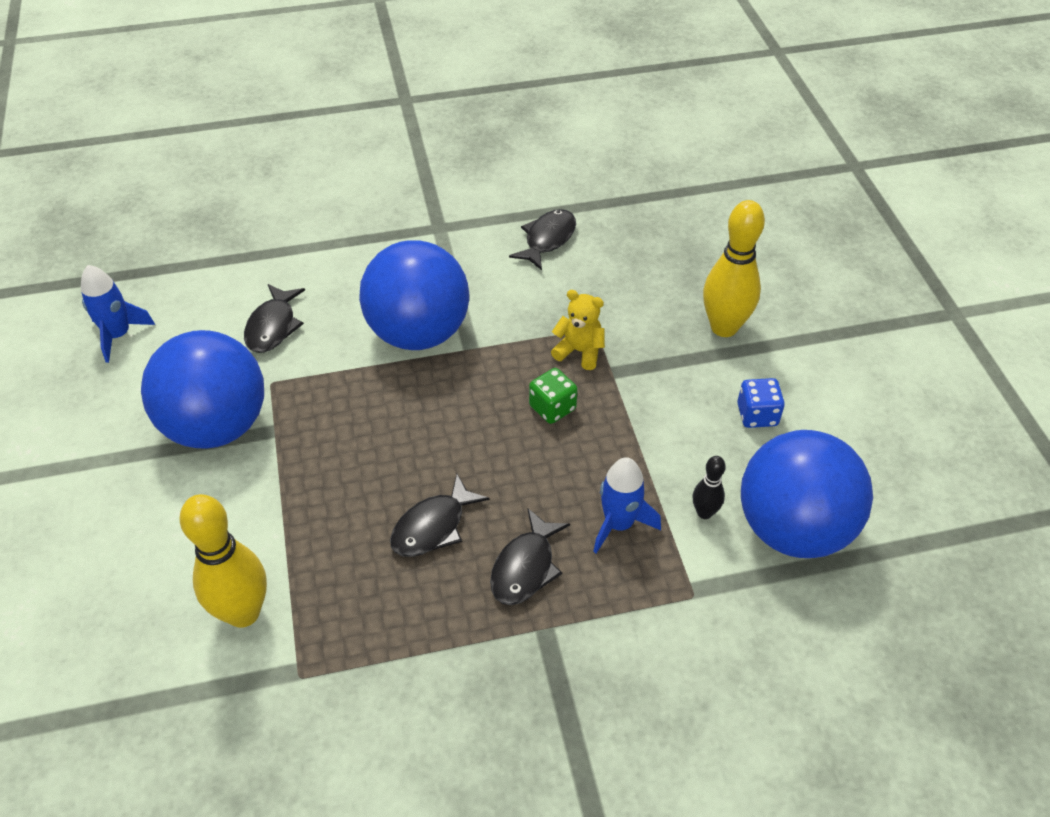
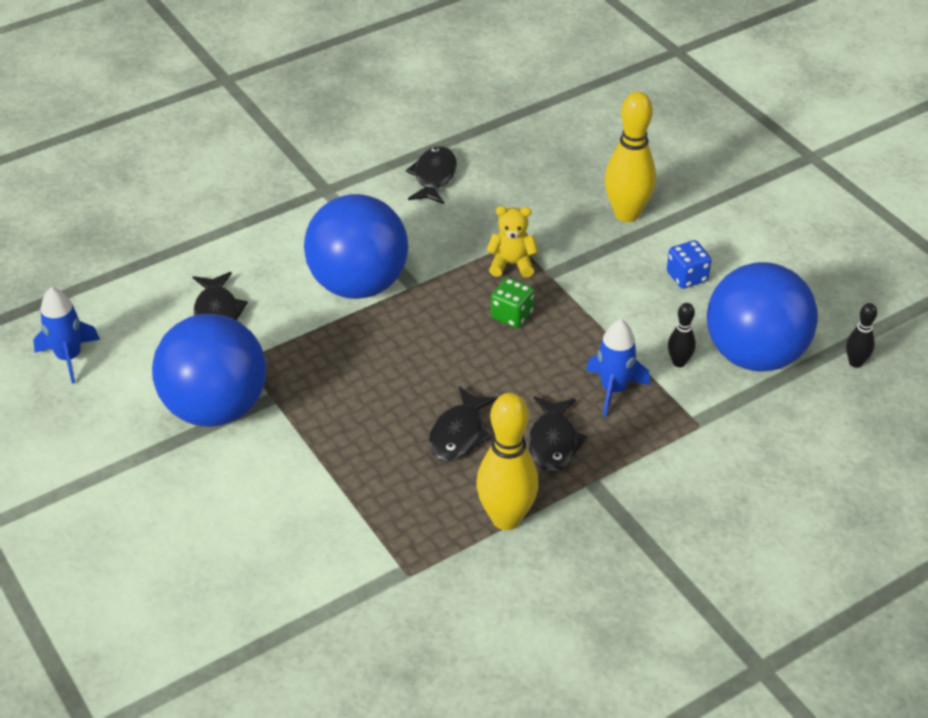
camera: 20 degrees left, 5 degrees down
(243, 613) = (331, 543): yellow bowling pin -> yellow bowling pin (506, 518)
(907, 572) = (855, 362): none -> black bowling pin

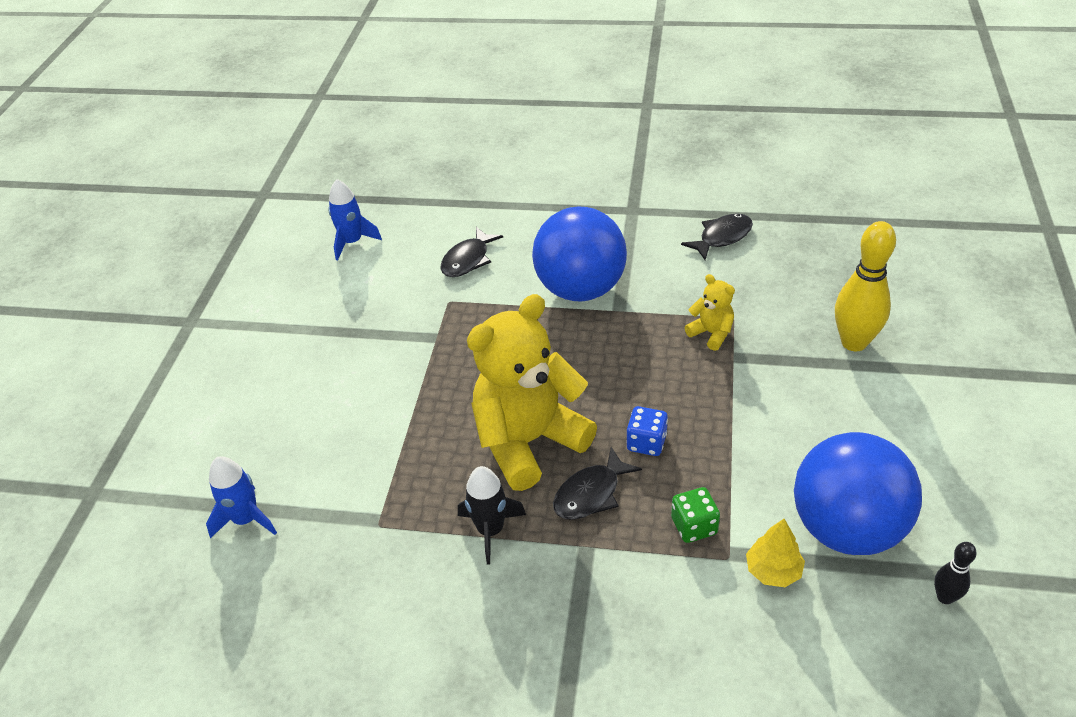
camera: 45 degrees right, 0 degrees up
(215, 408) = (395, 324): blue ball -> none
(458, 434) = (529, 441): black fish -> yellow teddy bear
(506, 518) = (490, 530): yellow bowling pin -> black rocket
(512, 315) = (668, 373): green dice -> green dice (694, 526)
(613, 389) = (686, 481): blue rocket -> blue rocket (246, 519)
(679, 362) = (768, 492): black bowling pin -> none
(687, 277) = (853, 423): blue dice -> blue dice (646, 442)
(737, 414) = (773, 571): none -> yellow tree

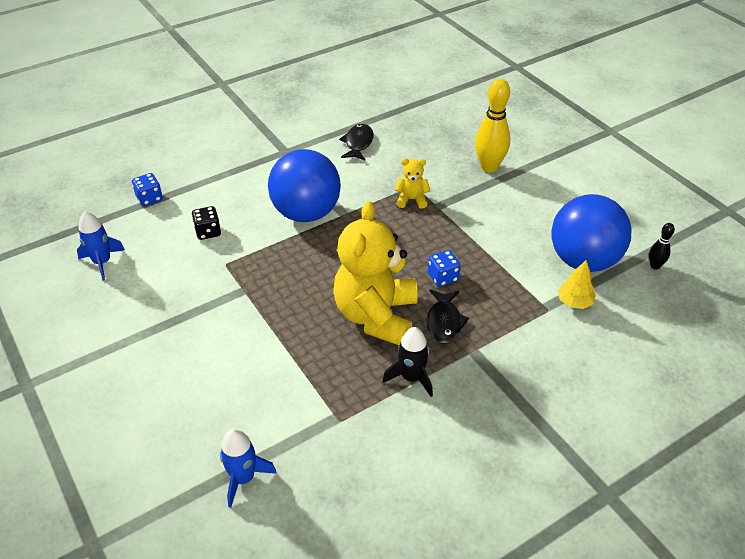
camera: 45 degrees left, 0 degrees up
(453, 199) = (149, 198): none -> blue dice
(468, 260) = (208, 232): black fish -> black dice
(694, 526) = (515, 305): green dice -> none

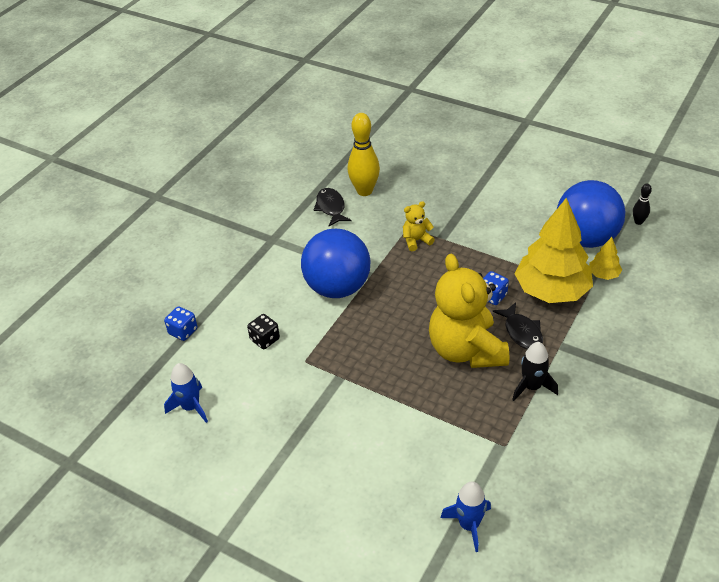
camera: 25 degrees left, 0 degrees up
(489, 167) = (456, 188): yellow bowling pin -> yellow bowling pin (364, 191)
(506, 296) = (551, 291): none -> yellow tree

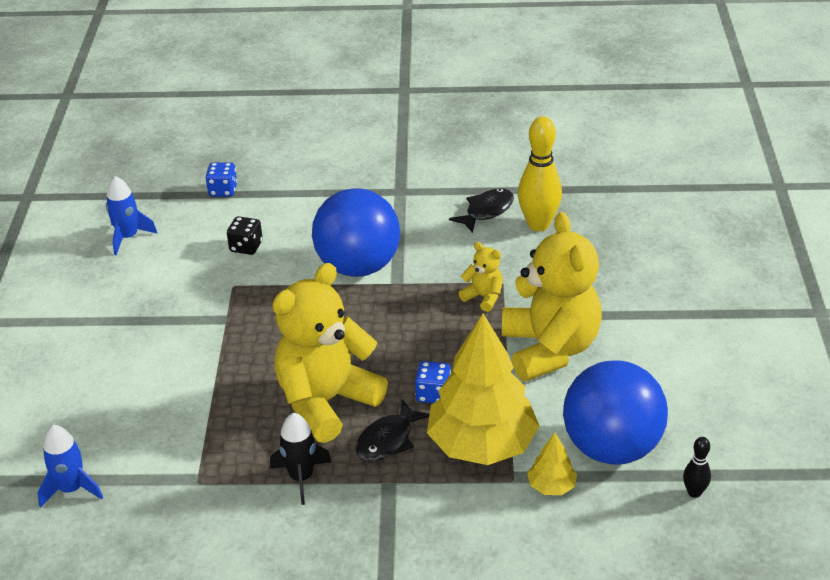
camera: 60 degrees right, 5 degrees down
(486, 231) = (550, 349): none -> yellow teddy bear

